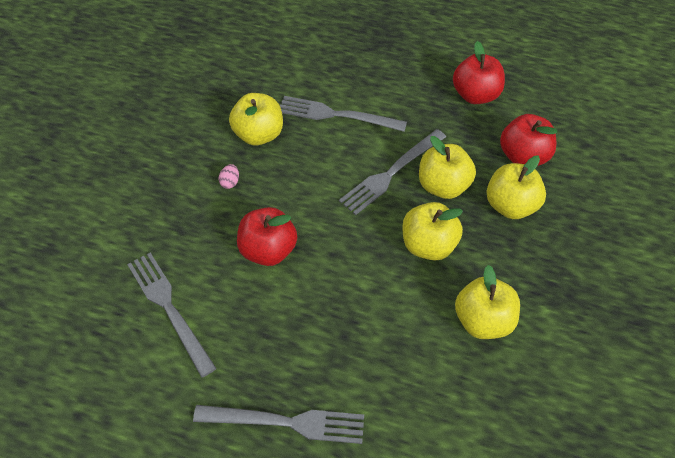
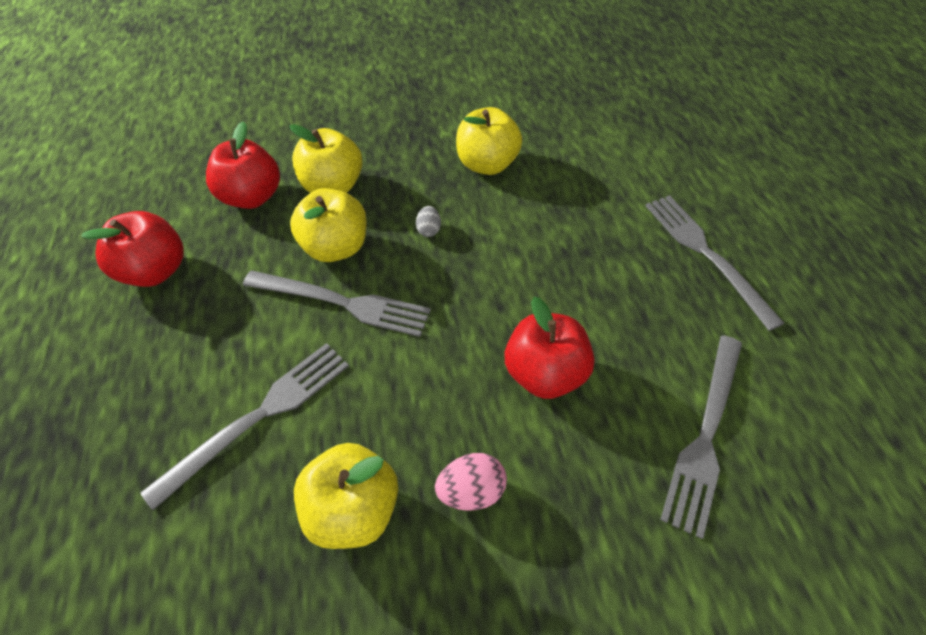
camera: 120 degrees left, 0 degrees up
(230, 182) = (471, 490): pink egg -> pink egg, size x1.56
(336, 115) = (259, 416): grey fork -> grey fork turned 120 degrees counterclockwise
(428, 245) = (429, 230): yellow apple -> grey egg

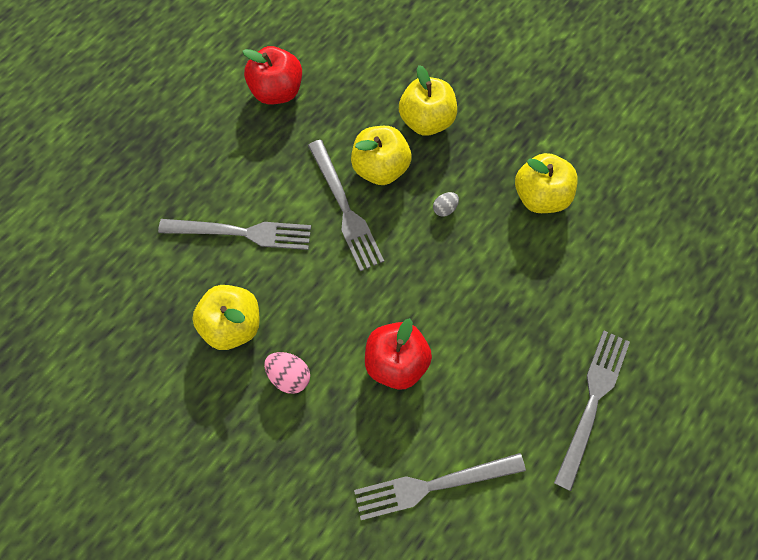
camera: 50 degrees right, 15 degrees up
(252, 197) = (373, 84): red apple -> none

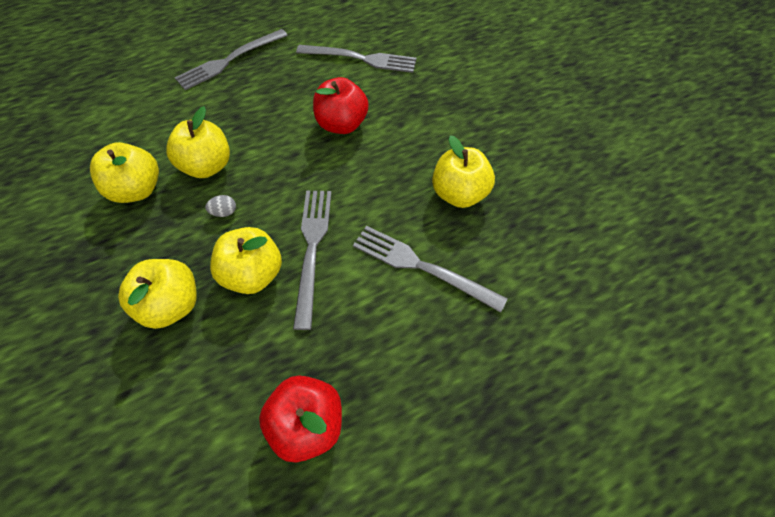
camera: 155 degrees left, 10 degrees down
(289, 375) = (427, 144): pink egg -> none
(497, 247) = (207, 166): none -> yellow apple

